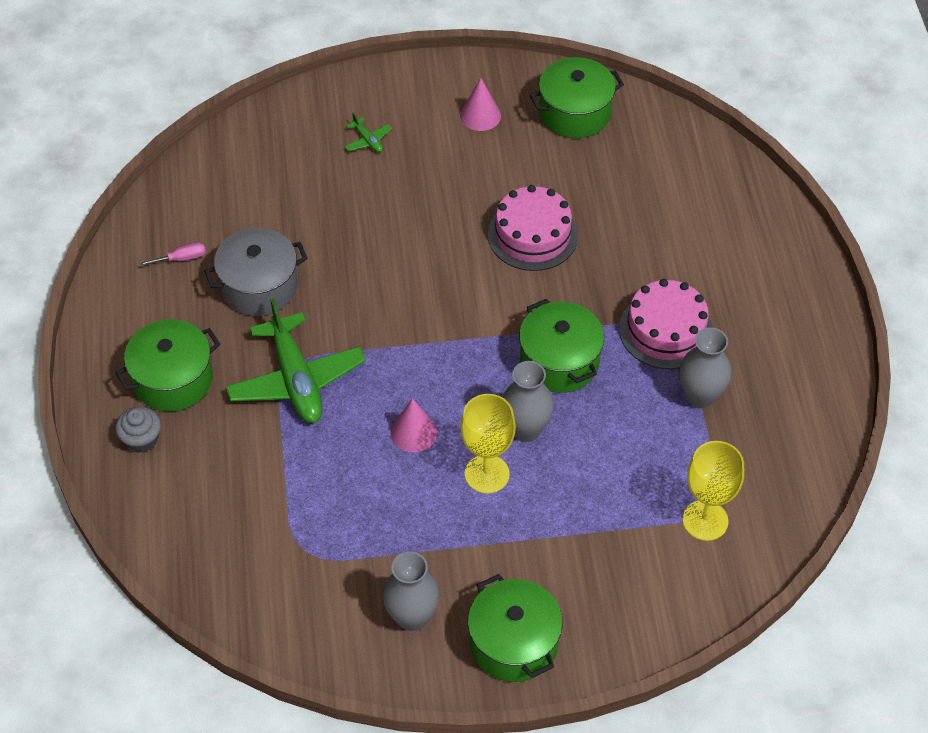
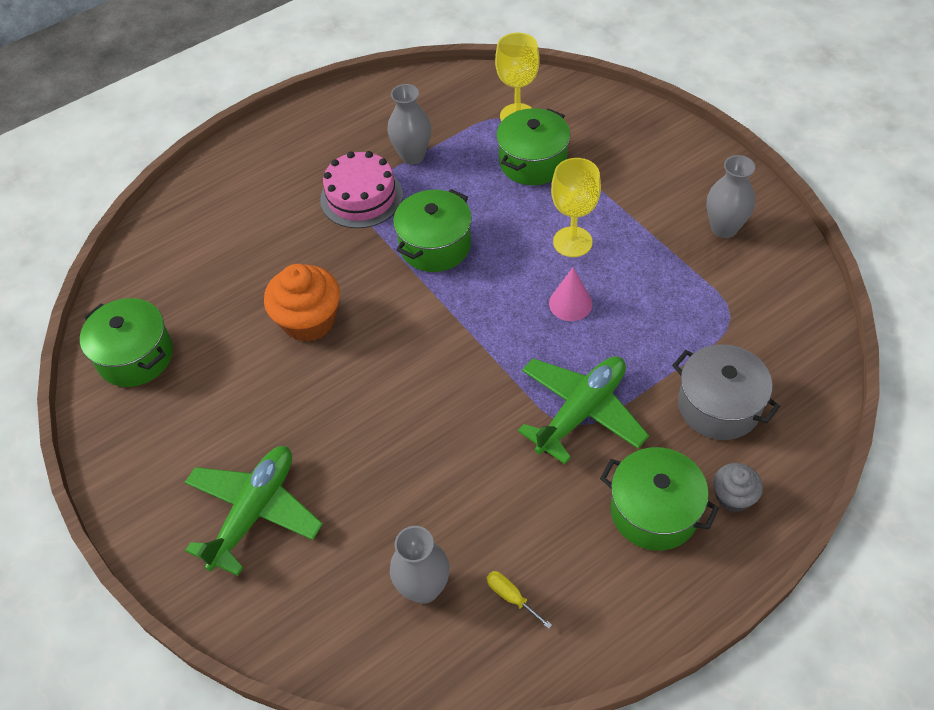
camera: 115 degrees left, 0 degrees up
(181, 258) = (511, 597): pink screwdriver -> yellow screwdriver
(259, 286) = (500, 502): grey pot -> grey pot (718, 406)
(368, 140) = (254, 512): green plane -> green plane, size x2.43
(480, 115) = (172, 430): pink cone -> none
(513, 643) = (693, 168): green pot -> green pot (533, 162)
(526, 429) = (515, 237): grey vase -> grey vase (423, 588)
(532, 235) = (309, 321): pink cake -> orange cupcake

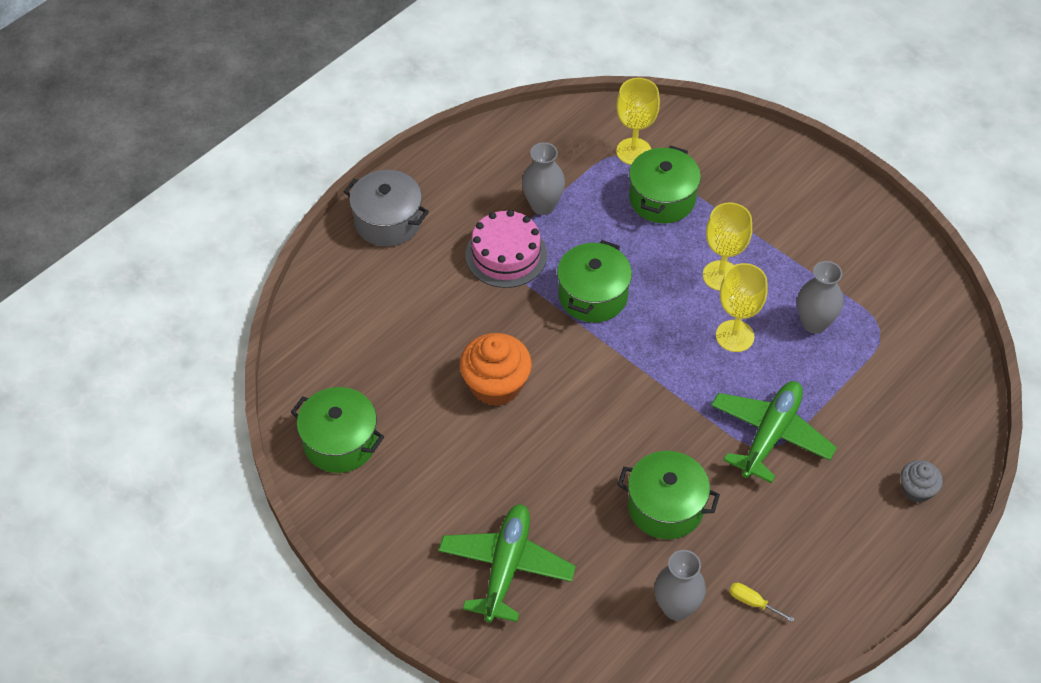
camera: 15 degrees left, 0 degrees up
(570, 303) = (735, 336): pink cone -> yellow goblet
(654, 511) = (854, 512): green pot -> green pot (665, 507)
(718, 406) = (887, 413): grey pot -> grey pot (388, 221)
(724, 228) = (856, 245): grey vase -> grey vase (814, 323)

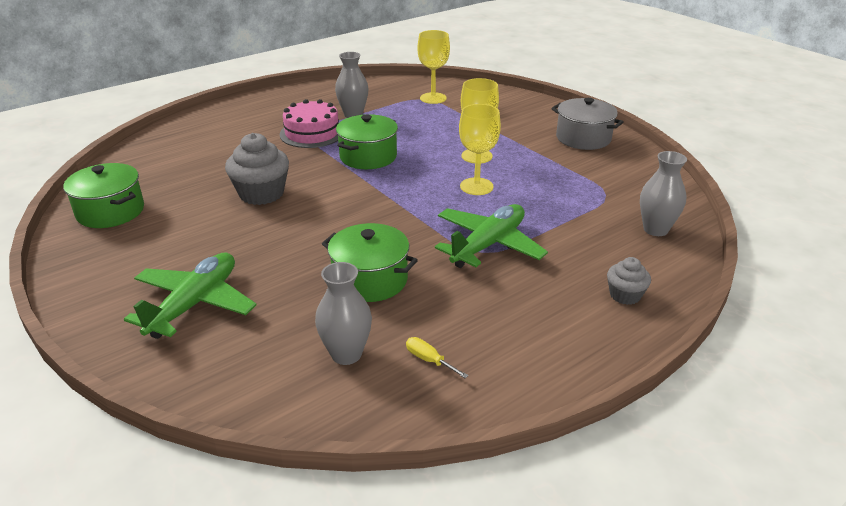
camera: 10 degrees right, 20 degrees down
(388, 221) = (235, 112): grey pot -> grey pot (583, 138)
(496, 385) = (261, 194): orange cupcake -> grey cupcake
(662, 199) = (445, 118): green pot -> none
(814, 323) = (548, 186): grey vase -> grey vase (655, 229)

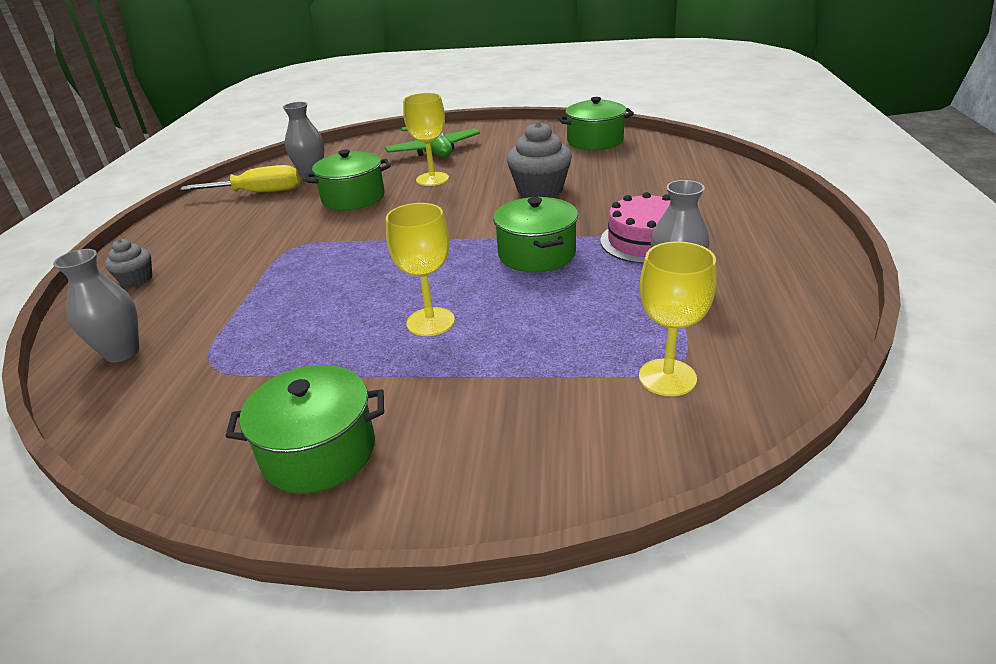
camera: 135 degrees right, 0 degrees up
(429, 360) = (259, 193): yellow screwdriver -> yellow screwdriver, size x2.16
(476, 186) = (375, 289): yellow goblet -> yellow goblet (432, 179)
(488, 245) = (294, 253): green plane -> none
(583, 138) = (319, 451): grey pot -> green pot

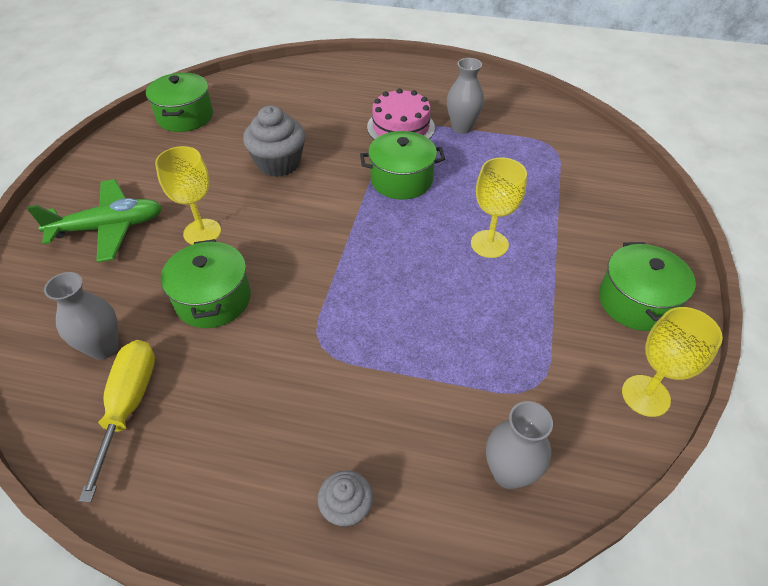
camera: 85 degrees left, 15 degrees up
(667, 377) = (562, 151): yellow goblet -> yellow goblet (645, 395)

